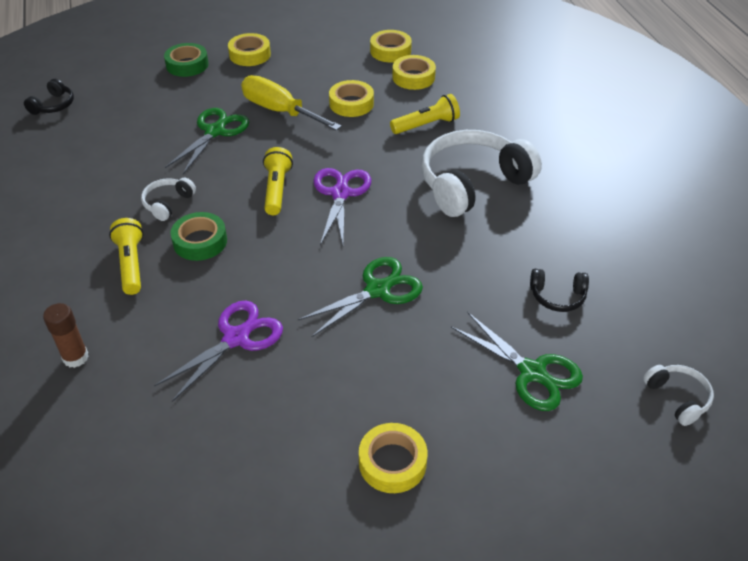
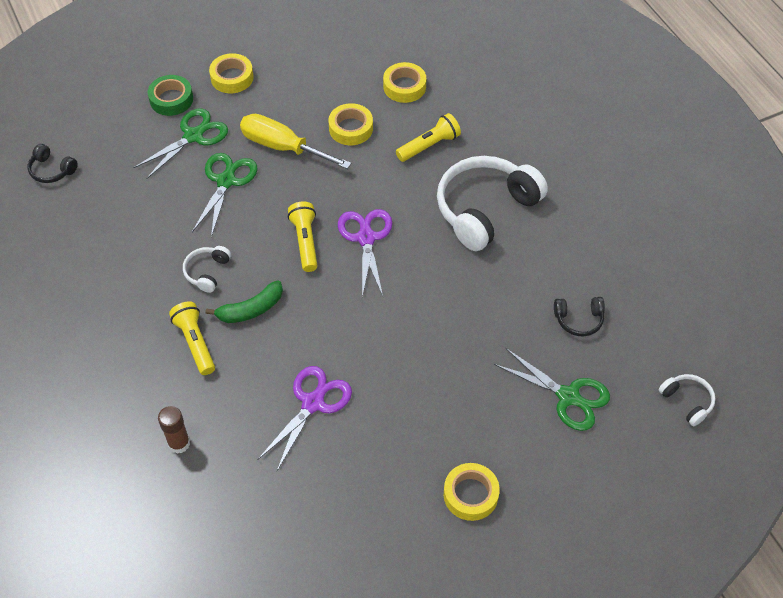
camera: 10 degrees left, 10 degrees up
(53, 105) = (52, 170): black headphones -> black headphones turned 105 degrees clockwise
(200, 241) = (251, 309): green tape -> green banana
(377, 290) = (423, 337): green scissors -> green scissors (193, 136)
(390, 51) = (374, 55): yellow tape -> none

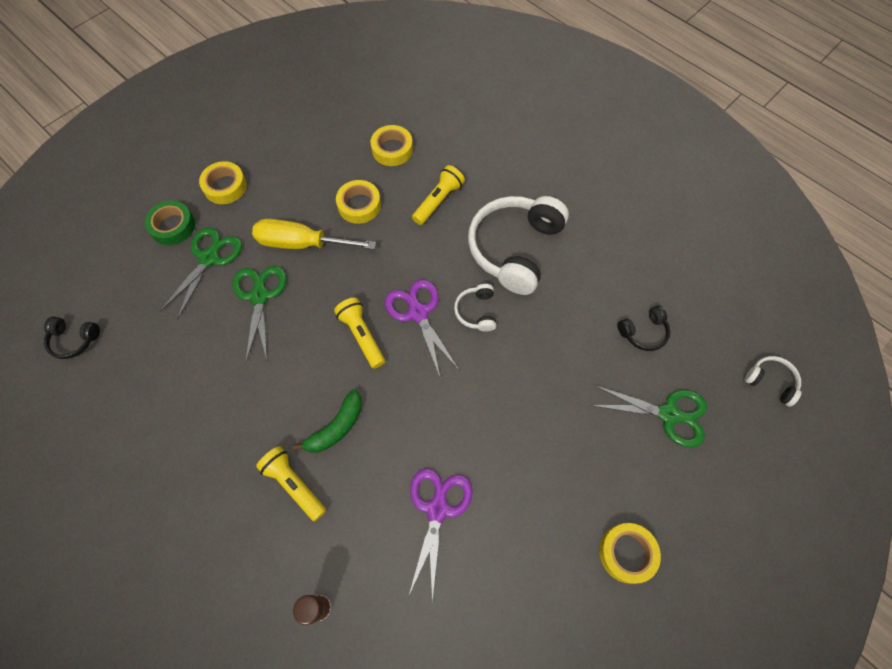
camera: 20 degrees left, 10 degrees up
(207, 272) = (277, 401): white headphones -> white headphones (476, 311)

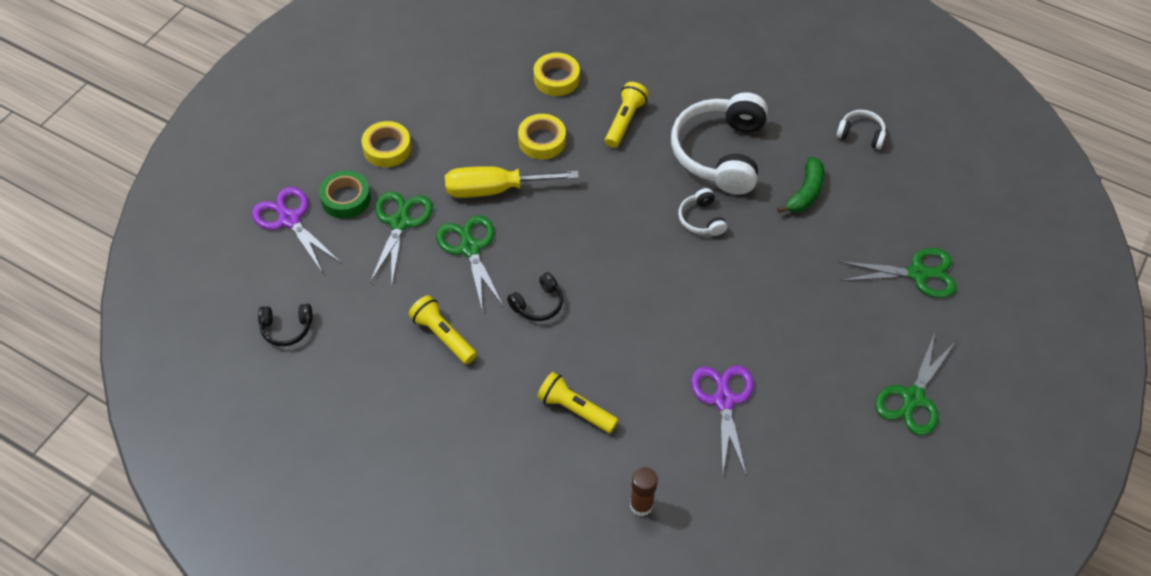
camera: 15 degrees left, 10 degrees down
(336, 427) = (598, 351): green banana -> green banana (805, 192)
(362, 336) = (592, 264): yellow flashlight -> yellow flashlight (443, 336)
(418, 313) = (642, 232): purple scissors -> purple scissors (289, 220)
(627, 553) = (913, 398): yellow tape -> green scissors
(643, 332) = (872, 206): black headphones -> black headphones (538, 304)
(770, 382) = (1005, 226): white headphones -> white headphones (861, 134)

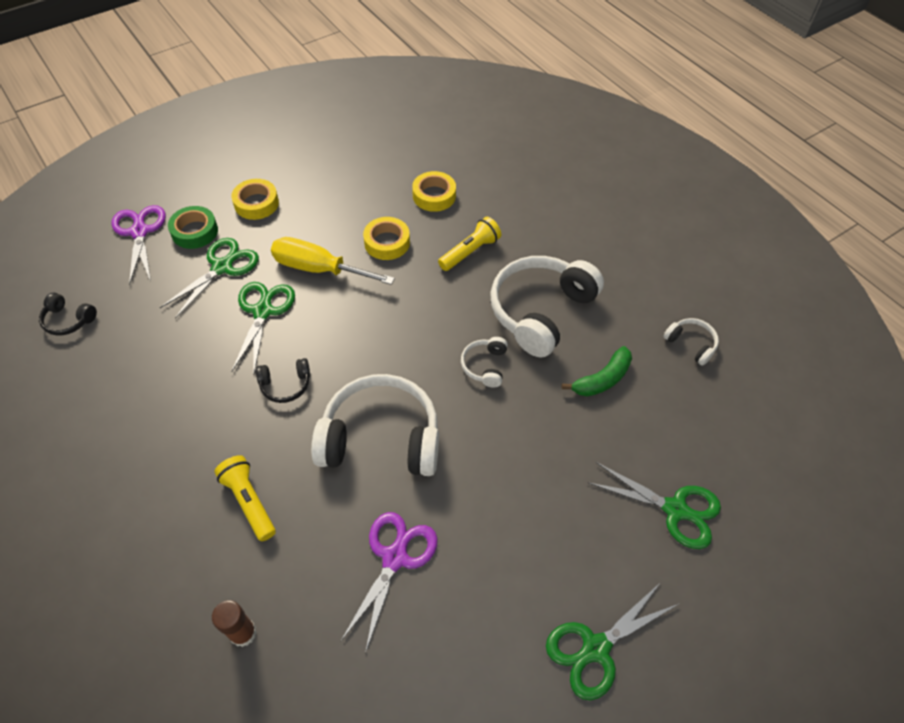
camera: 25 degrees right, 0 degrees up
(443, 336) = (185, 380): yellow flashlight -> none
(651, 314) = (381, 438): none -> white headphones

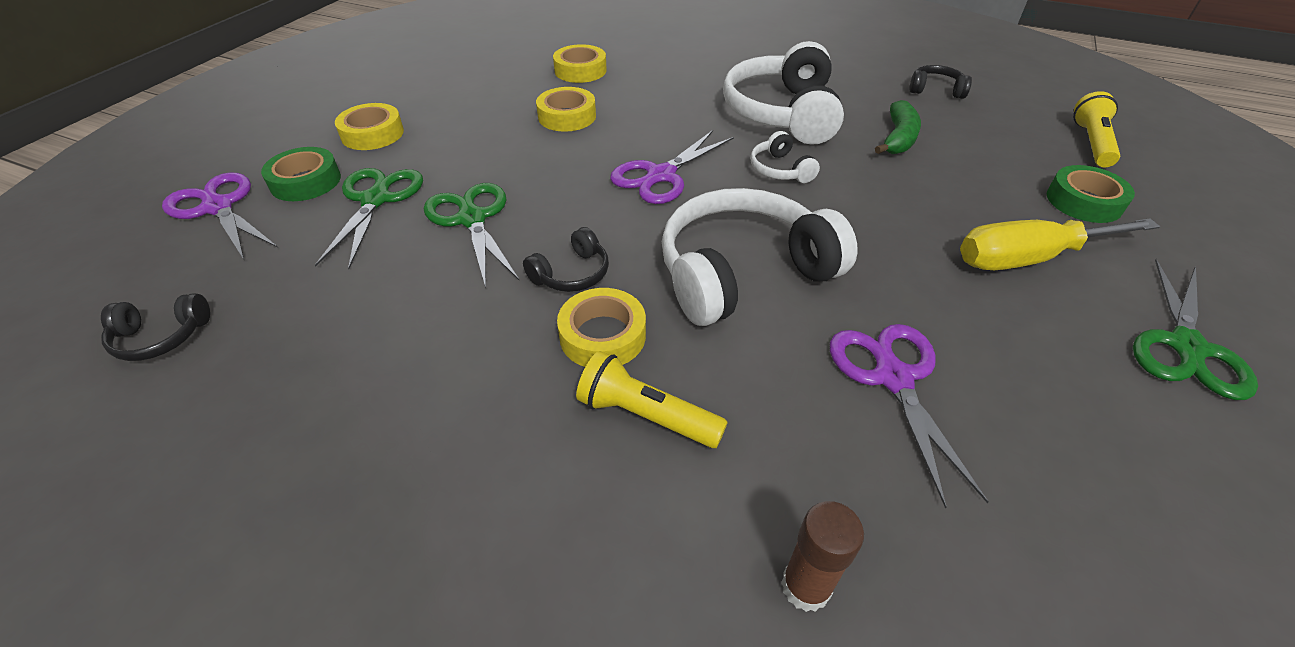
camera: 30 degrees left, 10 degrees down
(268, 438) = (602, 336): none -> yellow tape
(319, 269) = (508, 160): yellow screwdriver -> yellow screwdriver (1028, 258)
(402, 331) = (661, 175): none -> purple scissors
(470, 252) = (663, 96): yellow flashlight -> yellow flashlight (1091, 143)
(675, 509) = (1084, 201): green scissors -> green tape
(691, 344) = (935, 90): white headphones -> black headphones

